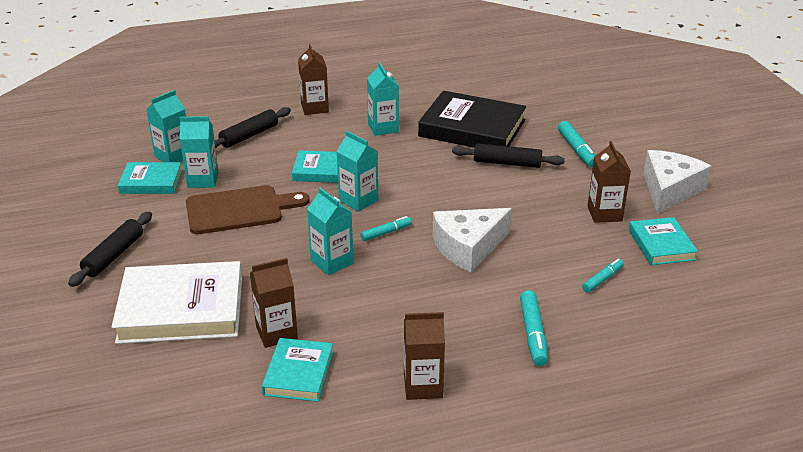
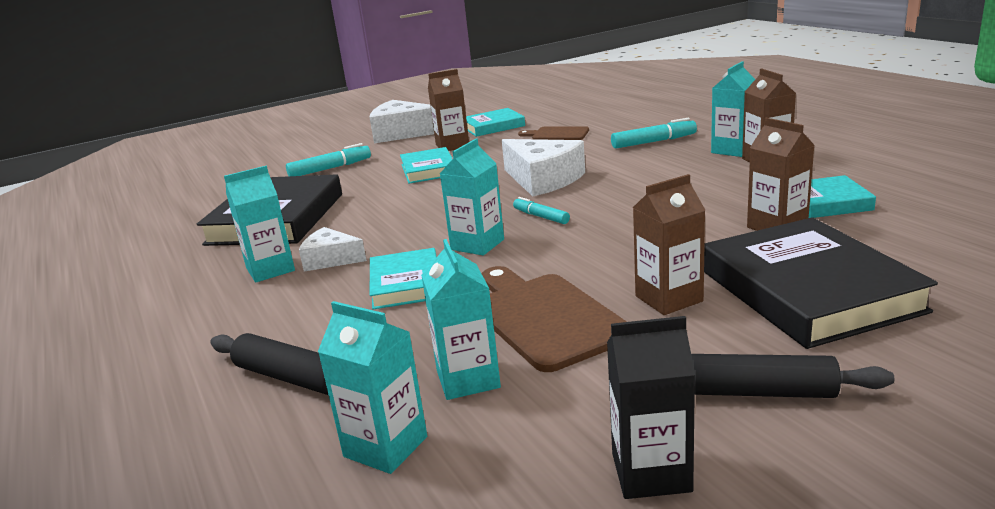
camera: 100 degrees left, 10 degrees down
(95, 214) = (651, 472): none -> black carton
(151, 182) = (496, 440): turquoise book -> turquoise book (428, 170)
(181, 309) = (808, 290): white book -> black book
(314, 108) = (186, 339): brown carton -> brown carton (669, 299)
(332, 262) = (621, 230): turquoise carton -> turquoise carton (733, 150)
(381, 147) = (330, 259): none -> white cheese
(507, 163) = (364, 190): black rolling pin -> none
(602, 279) = (557, 134): turquoise marker -> brown cutting board

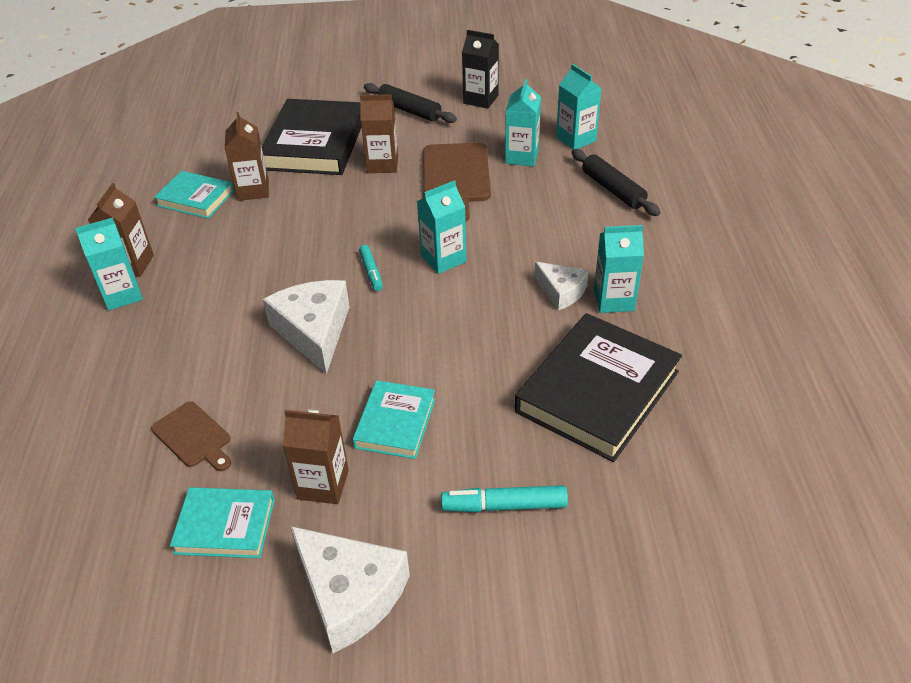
camera: 155 degrees left, 20 degrees up
(406, 284) = (517, 237): turquoise book -> none
(653, 142) = (146, 351): turquoise marker -> none

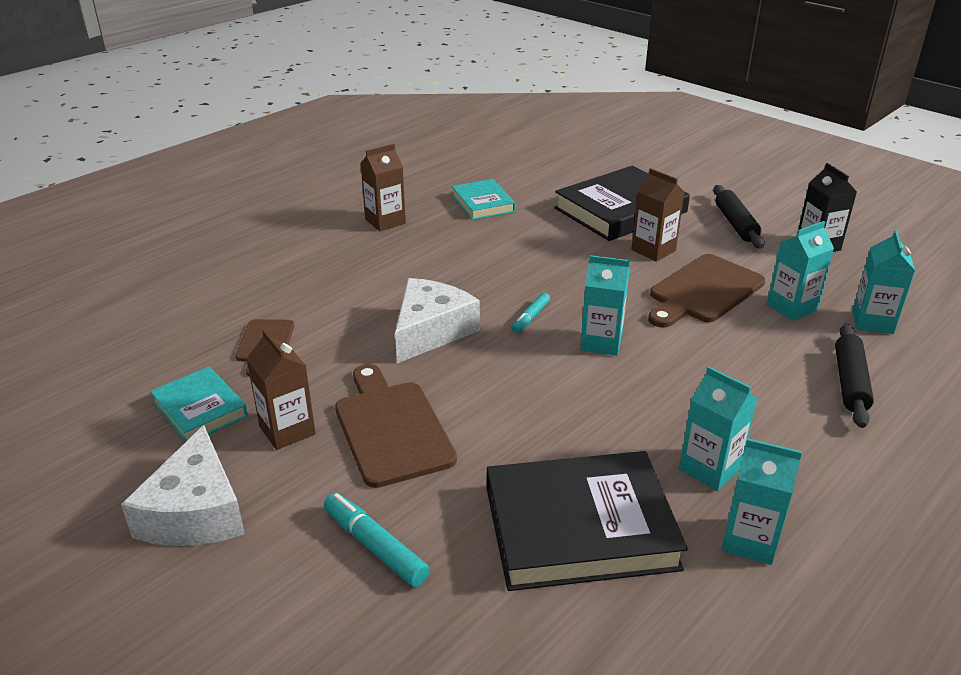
camera: 45 degrees right, 10 degrees down
(122, 295) = (353, 236): turquoise carton -> turquoise carton (749, 540)
(253, 190) = (529, 218): brown carton -> none
(395, 423) = (391, 428): turquoise book -> brown cutting board
(561, 291) = (668, 430): white cheese -> none

